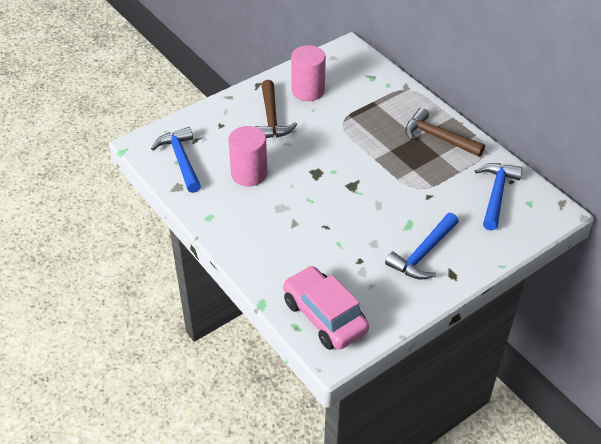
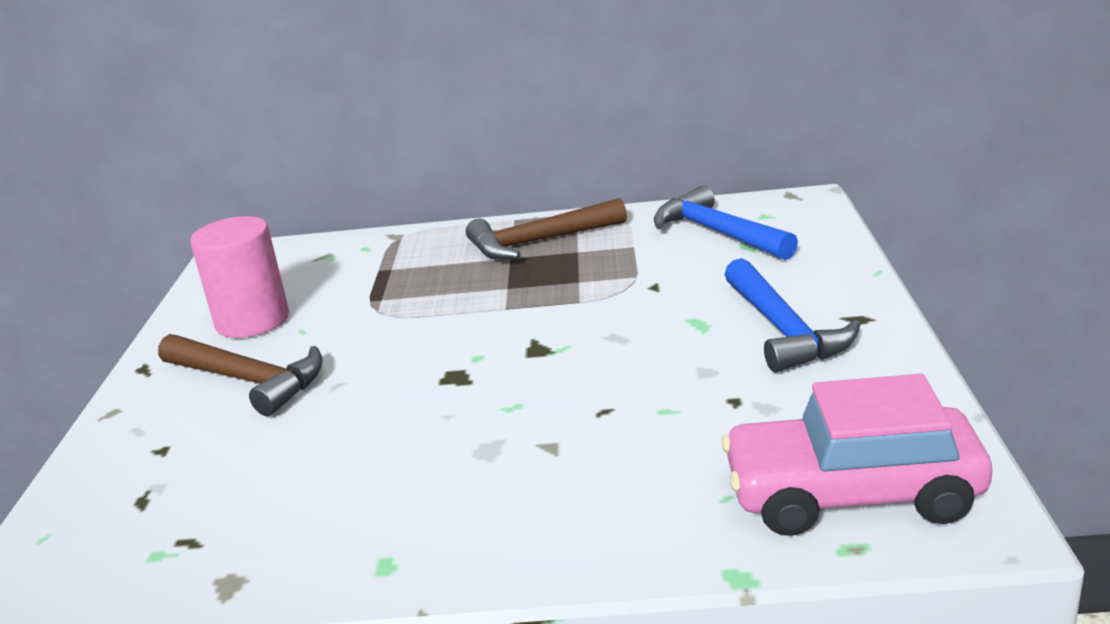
camera: 50 degrees left, 20 degrees down
(181, 160) = (162, 544): blue hammer -> none
(249, 174) = (344, 458): pink cylinder -> none

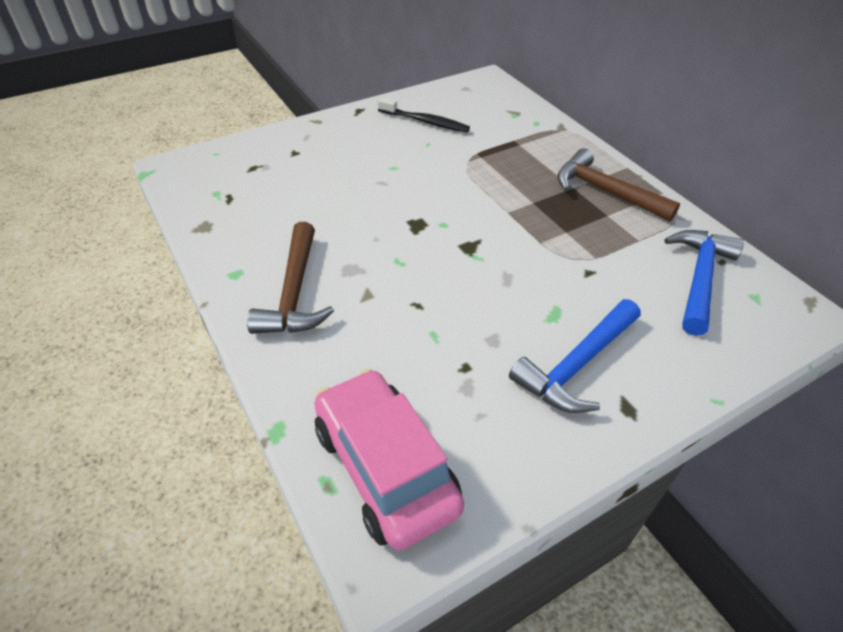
camera: 55 degrees right, 20 degrees up
(248, 381) = (367, 149): brown hammer -> brown hammer (294, 292)
(252, 321) = (425, 122): pink cylinder -> black toothbrush

